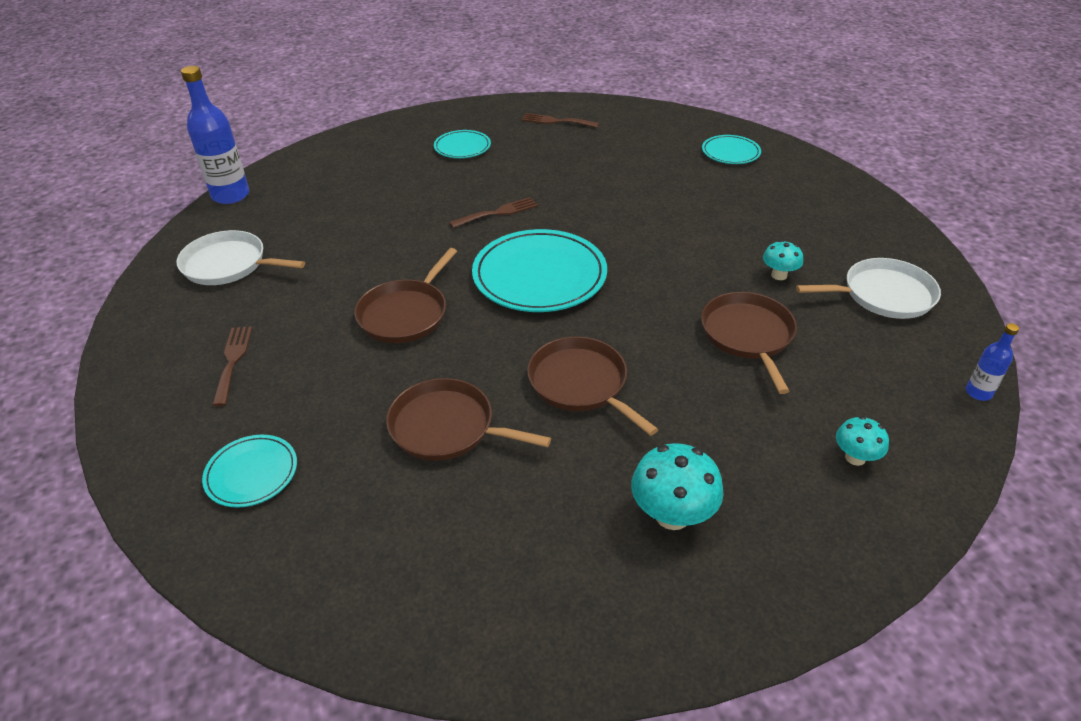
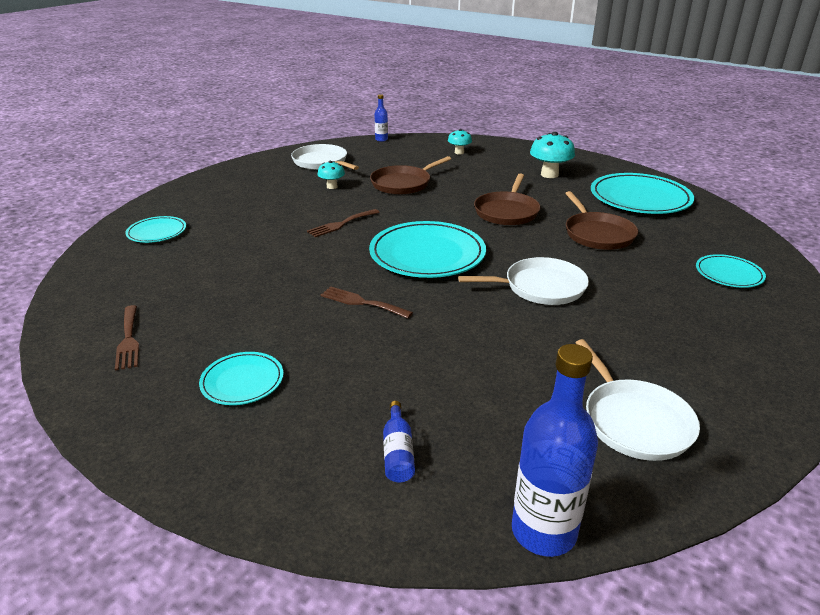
camera: 125 degrees left, 10 degrees down
(232, 361) = (697, 334): brown fork -> brown fork (341, 224)
(336, 175) = (398, 452): none -> blue bottle
(405, 314) = (540, 287): brown pan -> white pan
(491, 566) = (640, 198): none -> turquoise plate

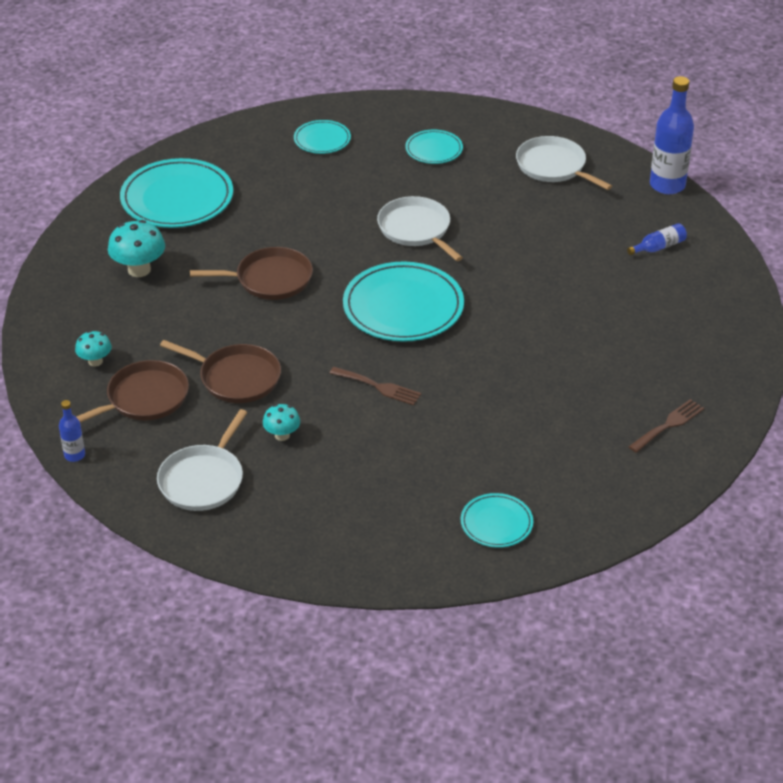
camera: 115 degrees left, 10 degrees up
(242, 381) = (658, 338): turquoise plate -> turquoise plate (434, 149)
(361, 302) = (515, 318): brown fork -> none
(597, 234) = (287, 214): brown pan -> brown pan (144, 398)
(634, 421) = (553, 166): white pan -> white pan turned 90 degrees counterclockwise

